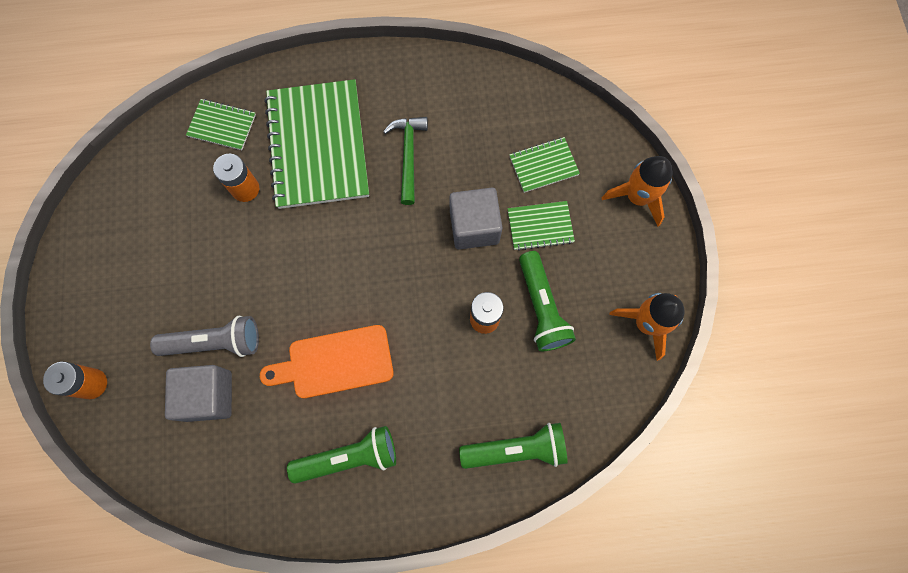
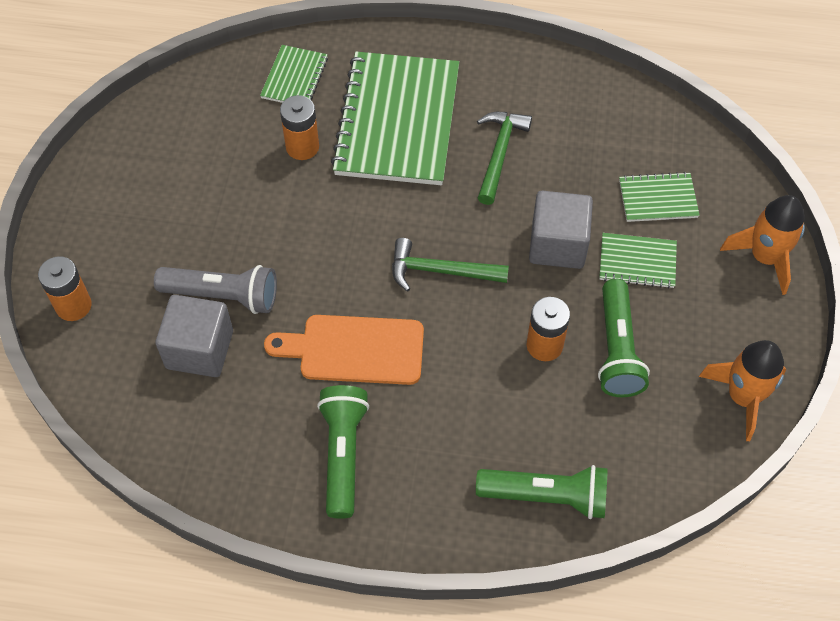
camera: 15 degrees right, 15 degrees down
(222, 126) = (294, 78): green notebook -> green notebook turned 75 degrees clockwise
(349, 457) = (343, 454): green flashlight -> green flashlight turned 90 degrees counterclockwise
(386, 274) = (440, 271): none -> green hammer

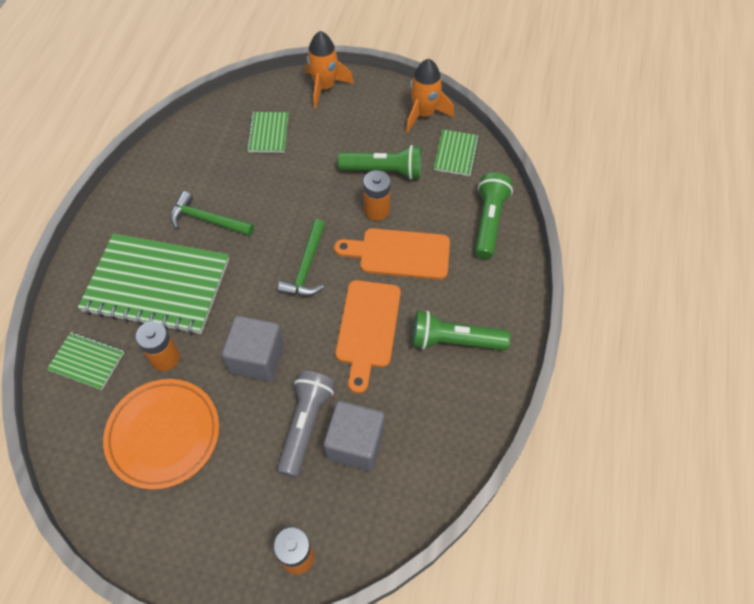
camera: 85 degrees left, 0 degrees up
(210, 163) = (163, 435): none -> orange plate
(474, 379) = (399, 254): none -> orange cutting board
(557, 244) = (296, 193): grey cube -> grey cube (257, 358)
(637, 262) = (317, 151): green notebook -> green notebook (456, 154)

